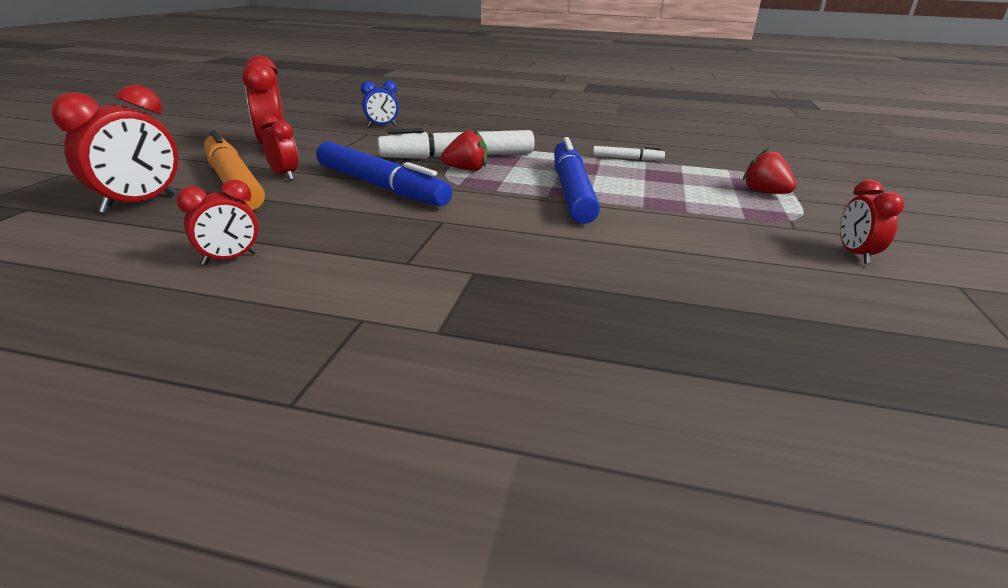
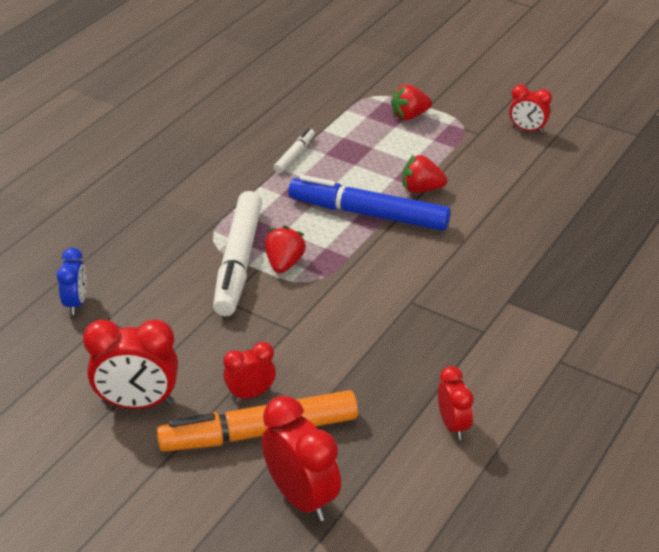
camera: 70 degrees left, 10 degrees up
(380, 186) = (312, 327): blue marker -> none
(642, 209) = (421, 189): none -> red strawberry

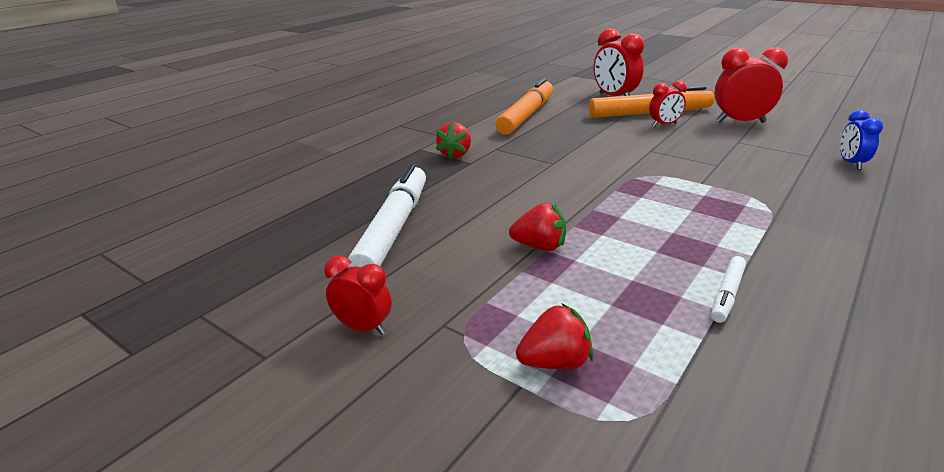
camera: 175 degrees left, 10 degrees down
(238, 262) = (724, 187): white marker -> white marker (394, 229)
(284, 264) = (677, 185): red strawberry -> red strawberry (455, 154)
(368, 214) = (601, 223): blue marker -> none
(453, 425) = (526, 115): red clock -> orange marker

